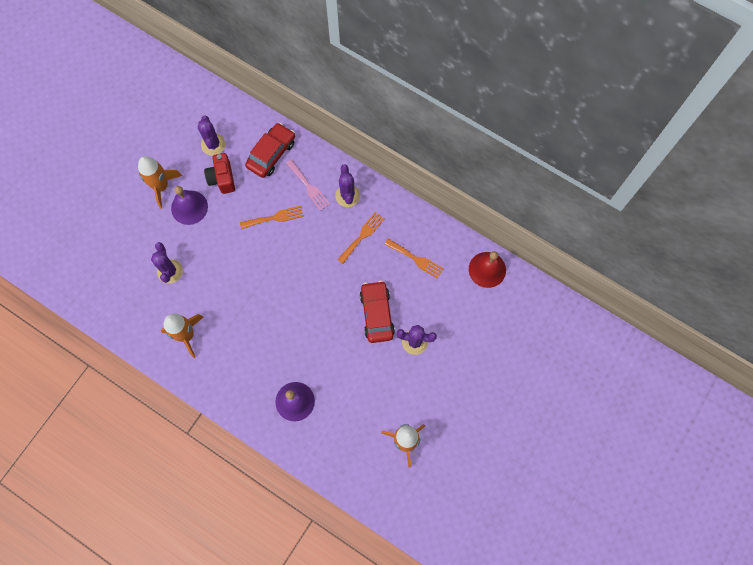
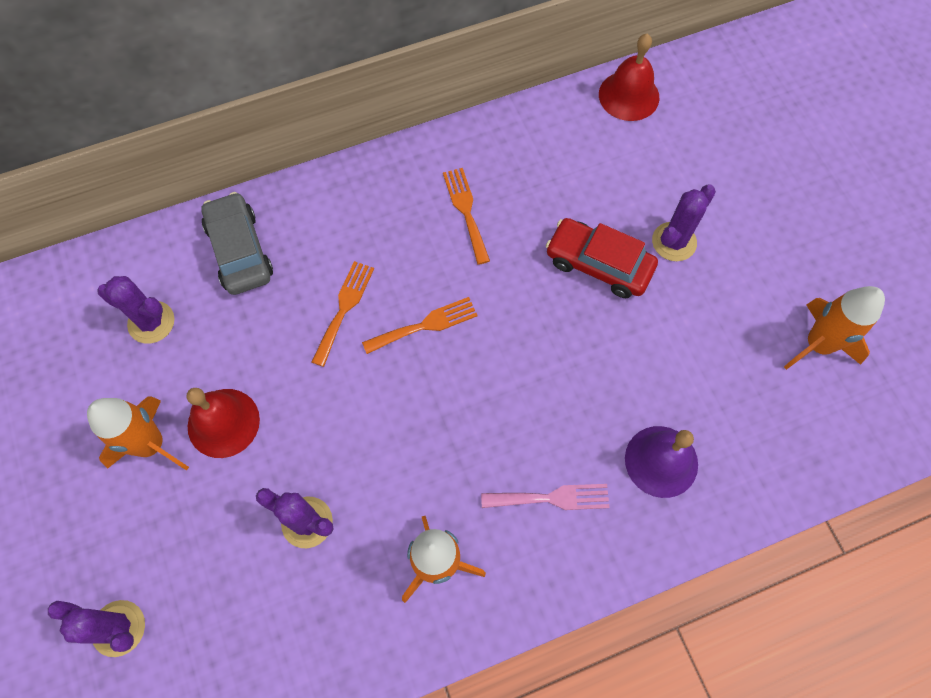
camera: 55 degrees left, 5 degrees down
(189, 207) = (223, 422): purple bell -> red bell
(222, 178) = (218, 343): red camera -> none
(271, 154) = (239, 251): red car -> grey car
(309, 187) = (334, 233): pink fork -> pink fork (551, 498)
(347, 195) = (390, 192): purple cactus -> purple cactus (118, 628)
(416, 259) = (552, 167): orange fork -> orange fork (425, 325)

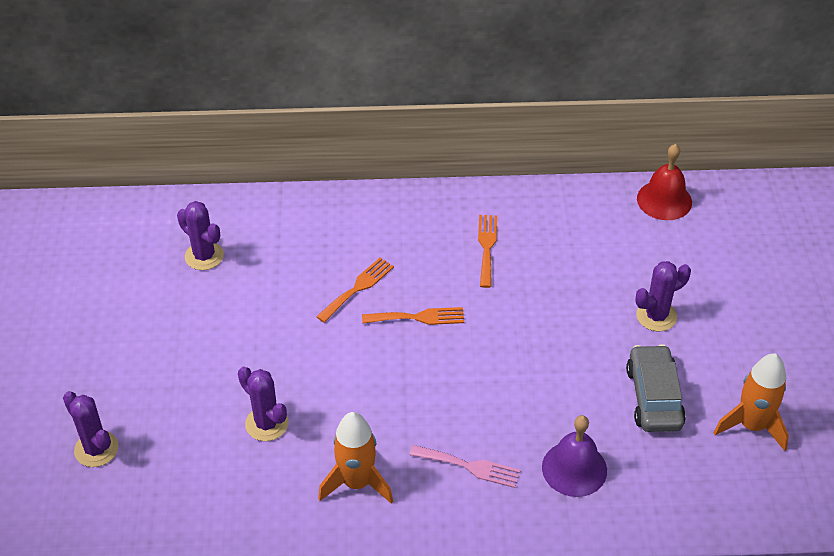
camera: 20 degrees right, 20 degrees down
(151, 445) = (170, 337): orange rocket -> none
(223, 422) = (231, 338): red bell -> none
(239, 251) = (292, 226): grey car -> grey car (653, 397)
(598, 264) = (583, 314): red car -> none

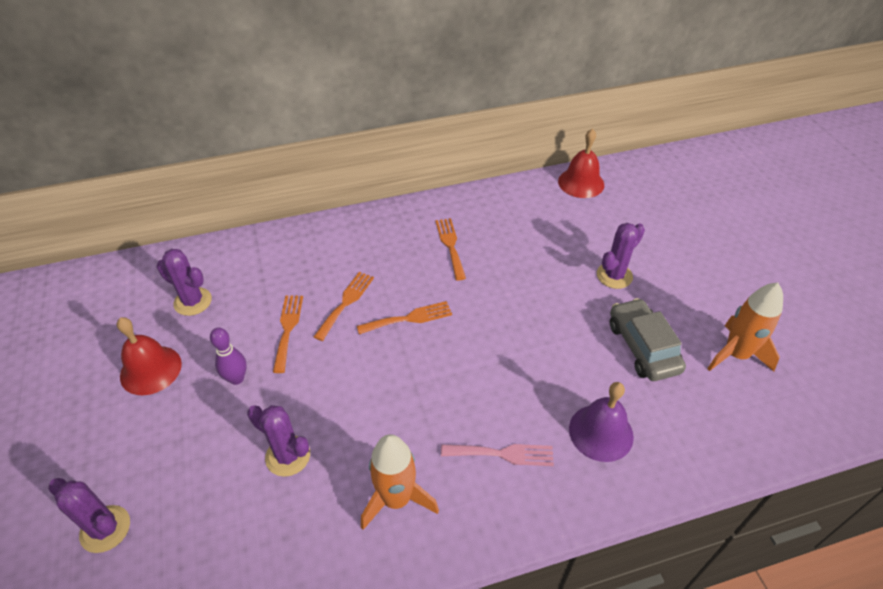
camera: 15 degrees left, 0 degrees up
(154, 317) = (151, 370): none -> red bell
(233, 342) = (236, 378): none -> purple bowling pin
(293, 303) = (288, 329): none -> orange fork

